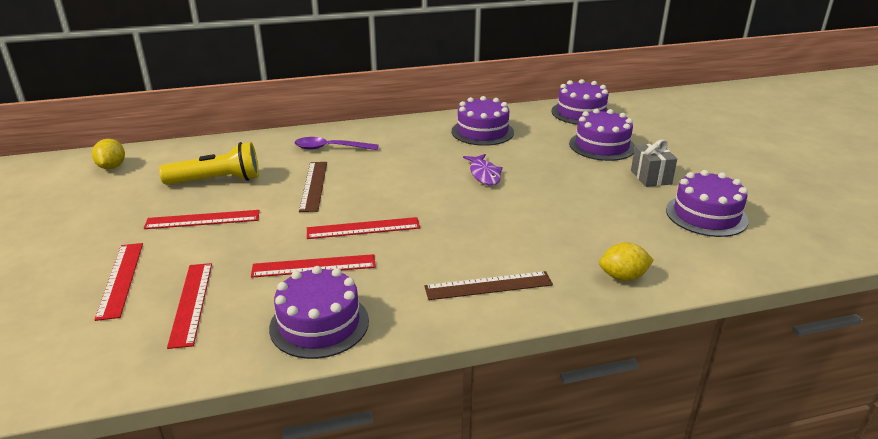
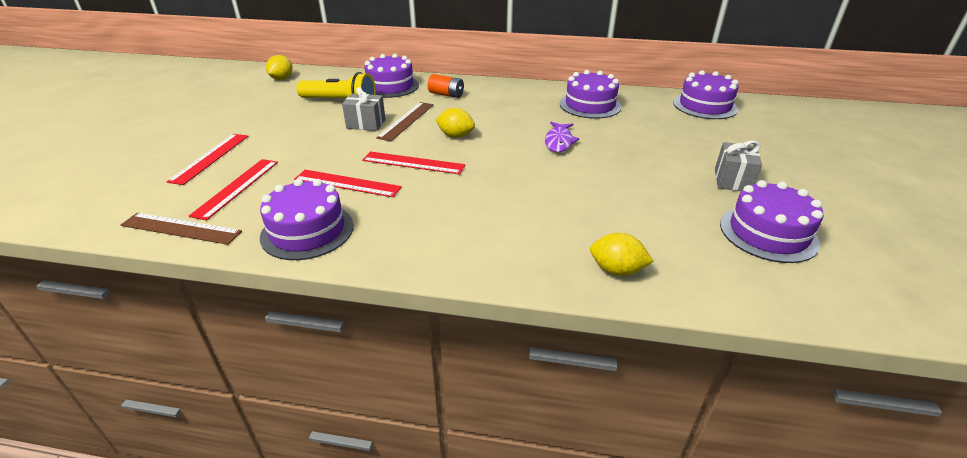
camera: 25 degrees right, 5 degrees up
(203, 219) = (303, 128): red ruler -> none
(272, 199) = (366, 124): none -> grey gift
(330, 148) = (446, 94): purple spoon -> orange battery
(380, 190) = (455, 136): none -> yellow lemon
(488, 286) = (475, 240): brown ruler -> brown ruler (181, 228)
(602, 146) = (702, 140): purple cake -> purple cake (390, 86)

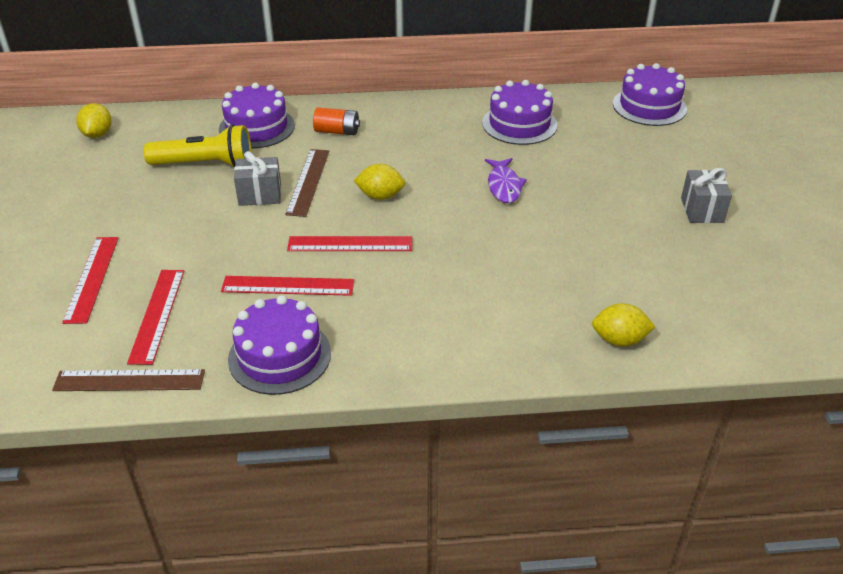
camera: 15 degrees left, 5 degrees up
(768, 233) = (748, 270): purple cake -> none

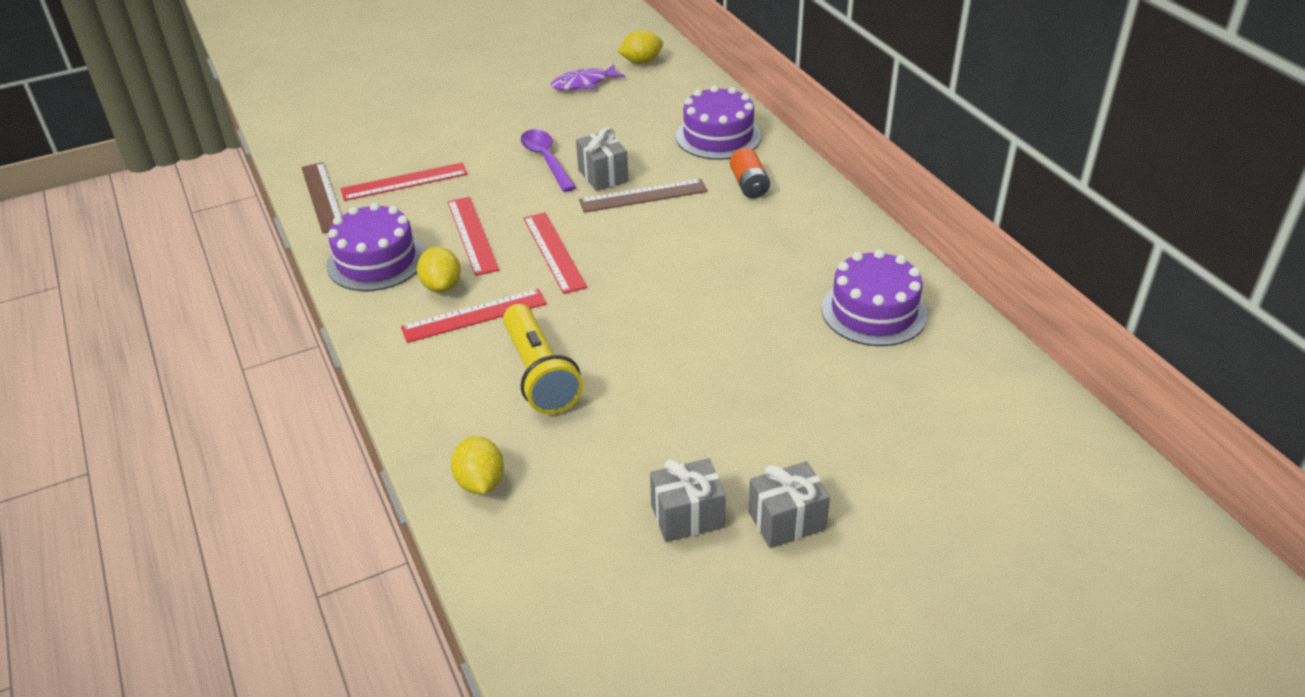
camera: 70 degrees right, 0 degrees up
(92, 278) = (437, 135): red ruler -> red ruler (474, 315)
(205, 164) = (633, 130): yellow flashlight -> yellow flashlight (540, 374)
(205, 220) = (546, 160): none -> purple spoon
(380, 196) = (647, 247): yellow lemon -> yellow lemon (442, 286)
(504, 186) = (725, 330): purple fish -> purple fish (584, 83)
(649, 106) = (1028, 424): purple cake -> none
(686, 248) = (687, 516): none -> grey gift

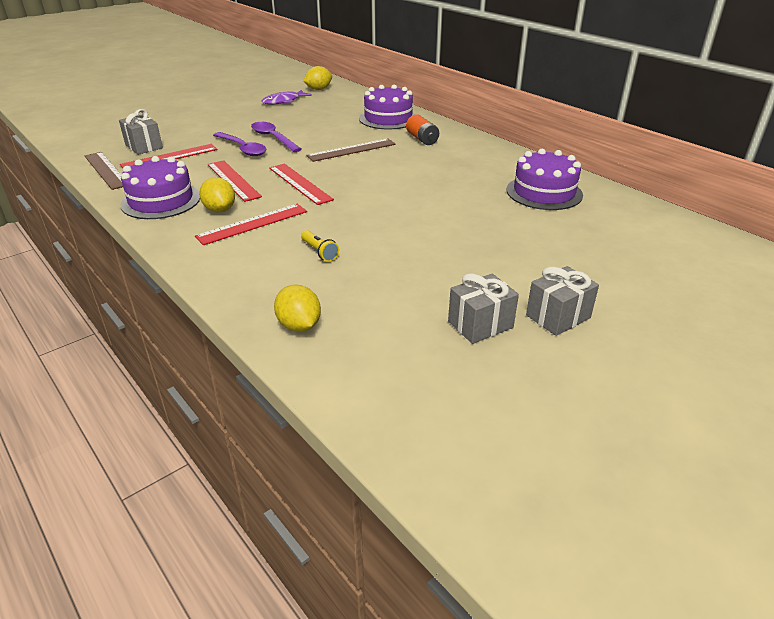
camera: 15 degrees left, 5 degrees down
(500, 176) = (242, 149): none -> purple spoon
(540, 374) = (319, 252): yellow flashlight -> yellow flashlight, size x0.46
(603, 175) = (318, 142): grey gift -> grey gift (144, 146)

